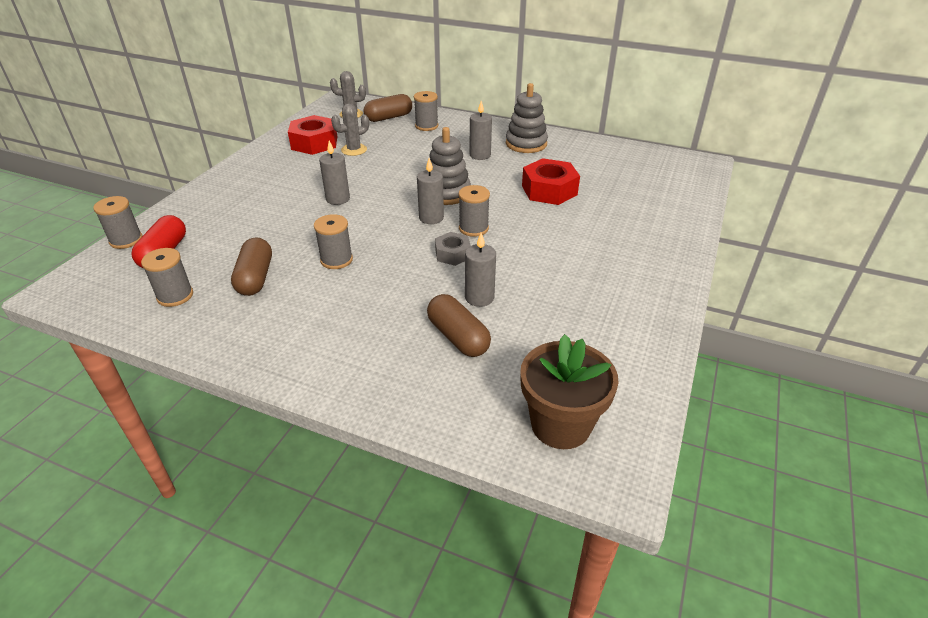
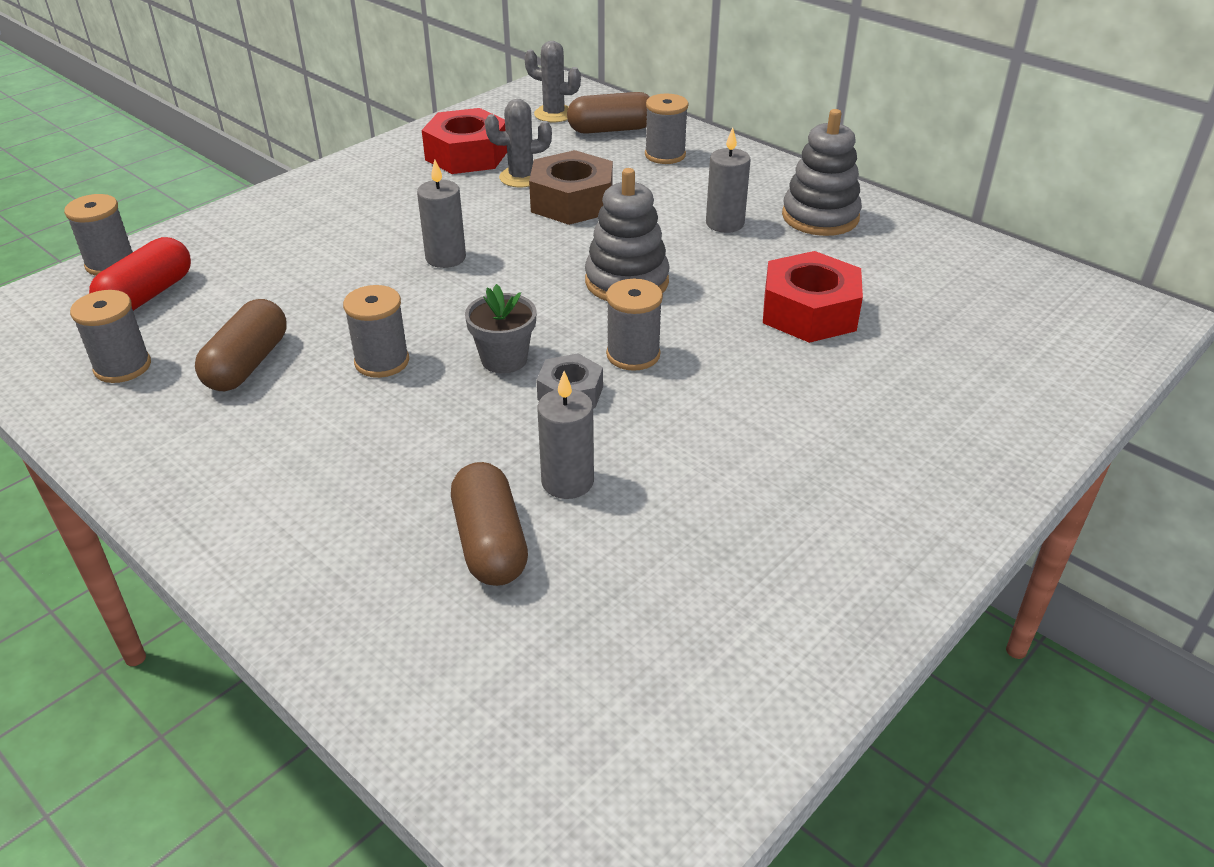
camera: 20 degrees right, 0 degrees up
(391, 158) = (572, 202): none -> brown nut
(405, 244) = (504, 359): none -> grey flower pot
(431, 218) = (574, 321): grey candle -> none
(560, 425) = (564, 750): brown flower pot -> none

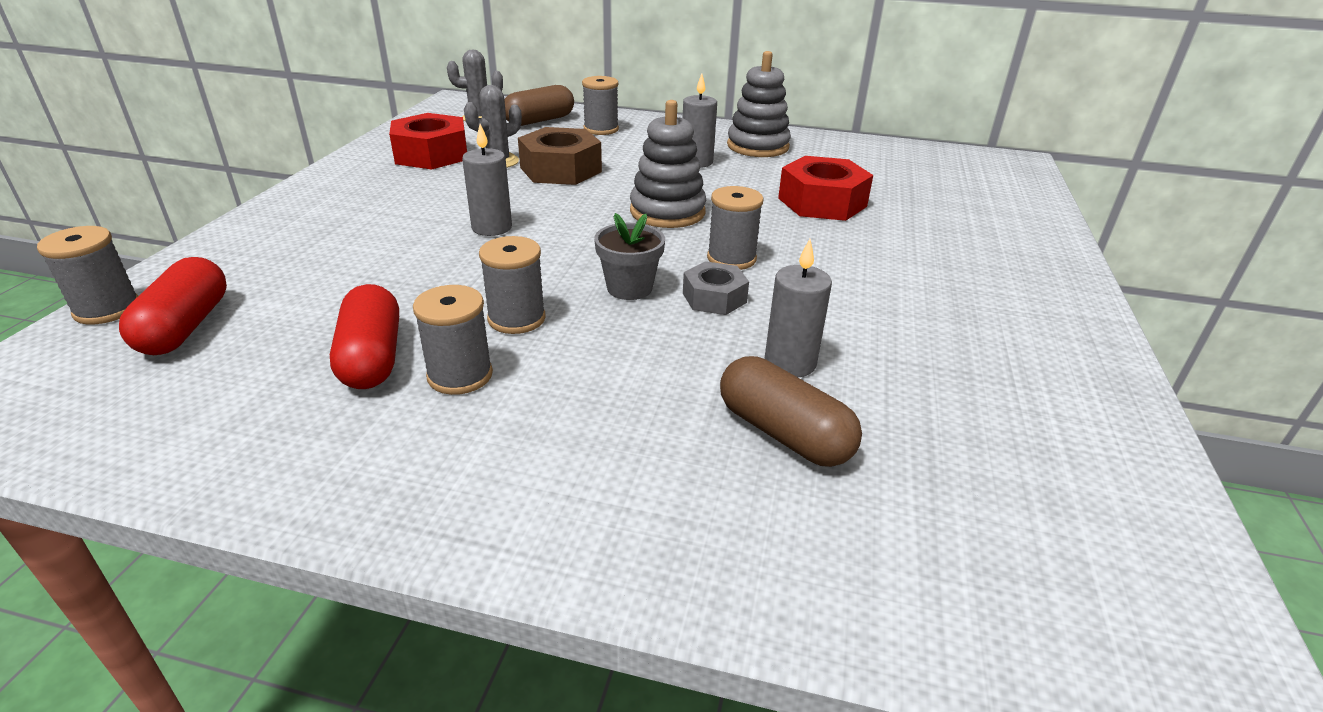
camera: 30 degrees left, 5 degrees down
(122, 367) = (214, 401): grey spool -> grey spool (460, 375)
(247, 364) = (372, 357): brown capsule -> red capsule

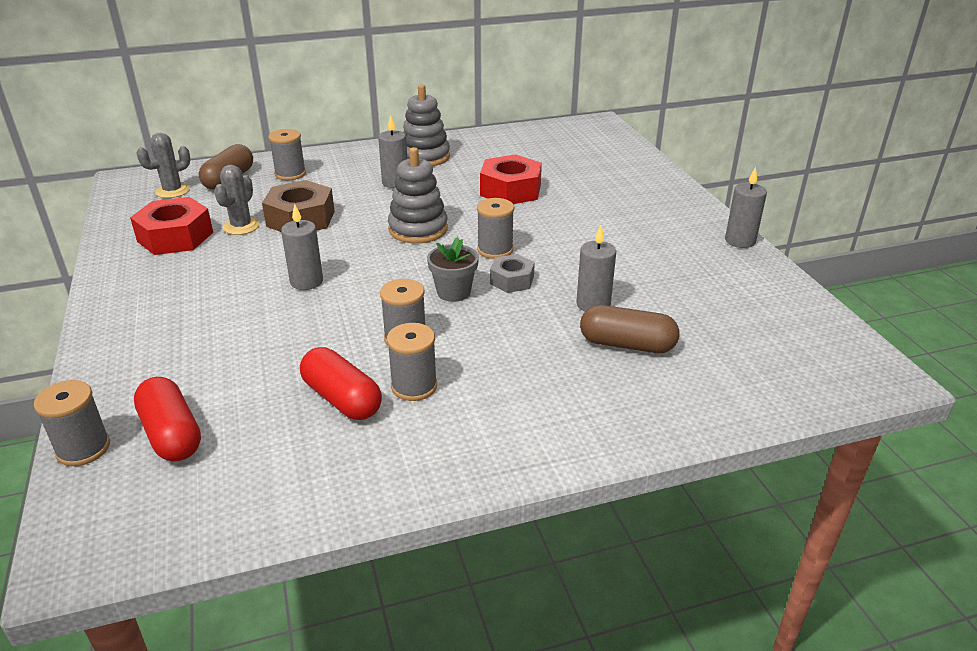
camera: 30 degrees left, 0 degrees up
(1109, 355) = (740, 241): none -> grey candle

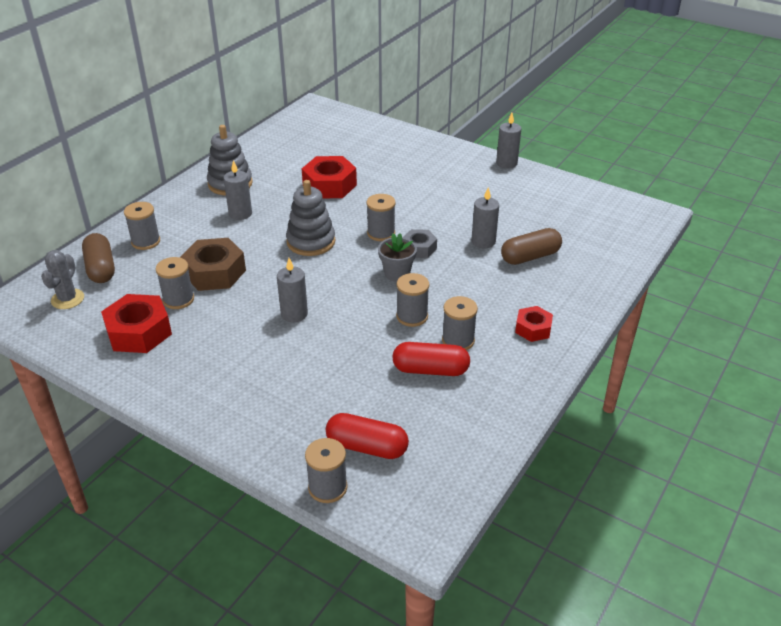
camera: 40 degrees left, 5 degrees up
(241, 226) = (178, 299): grey cactus -> grey spool
(514, 421) = (533, 329): none -> red nut

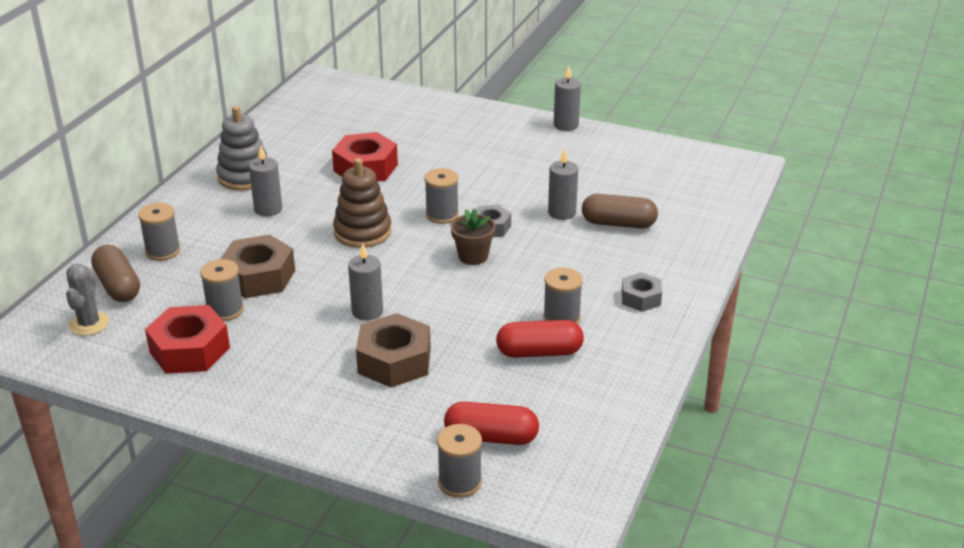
camera: 10 degrees left, 5 degrees down
(303, 363) = (394, 361): none -> brown nut
(311, 242) = (362, 232): grey stacking toy -> brown stacking toy
(397, 273) = (473, 256): grey flower pot -> brown flower pot
(412, 316) = (503, 299): grey spool -> none
(530, 257) = (618, 223): brown capsule -> brown capsule turned 45 degrees clockwise
(533, 329) = (641, 298): red nut -> grey nut

